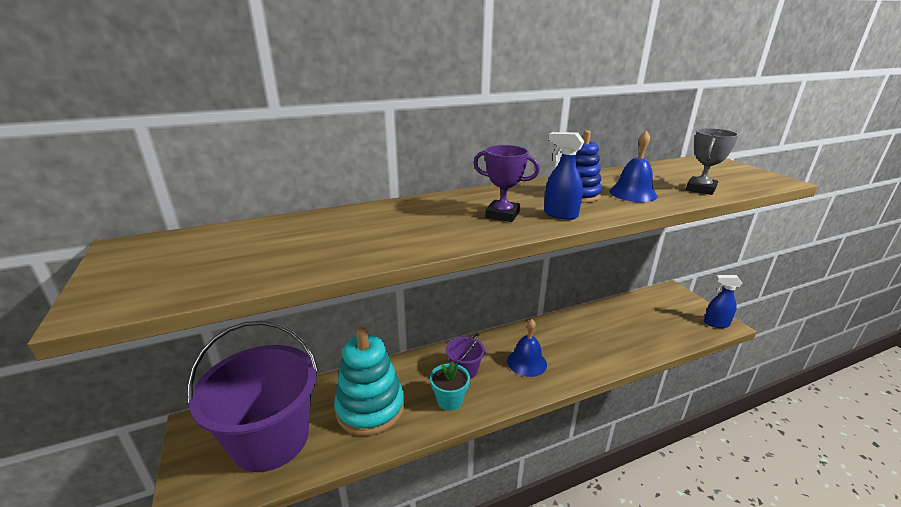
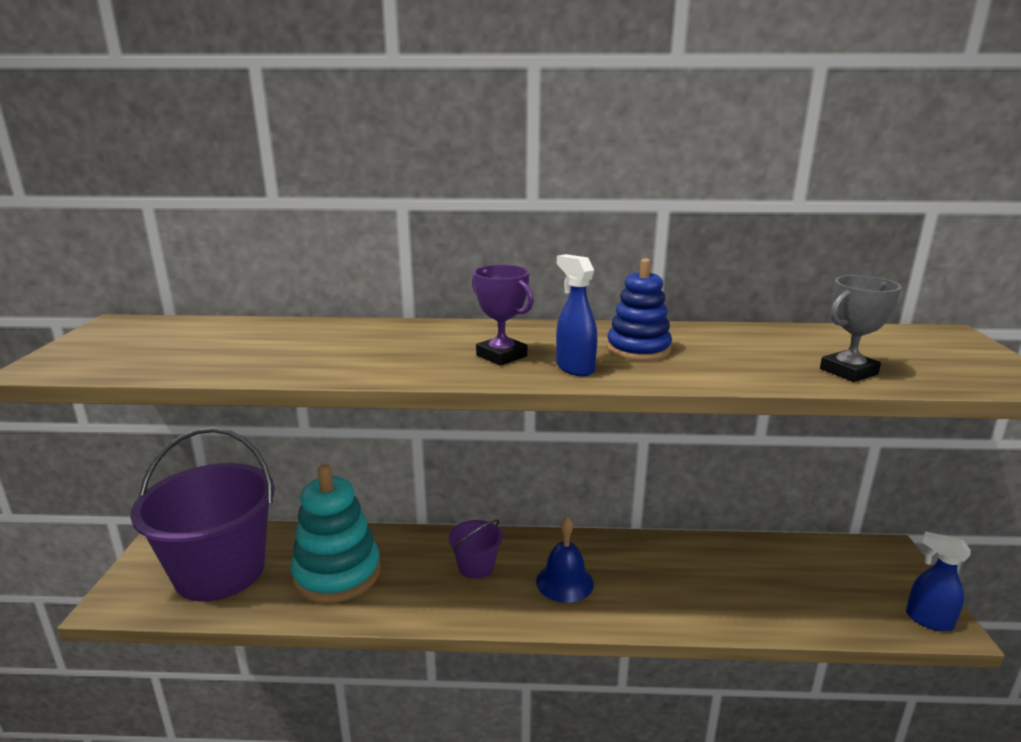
camera: 25 degrees right, 5 degrees down
(449, 400) = (430, 595): turquoise flower pot -> none
(633, 193) = (724, 360): blue bell -> none

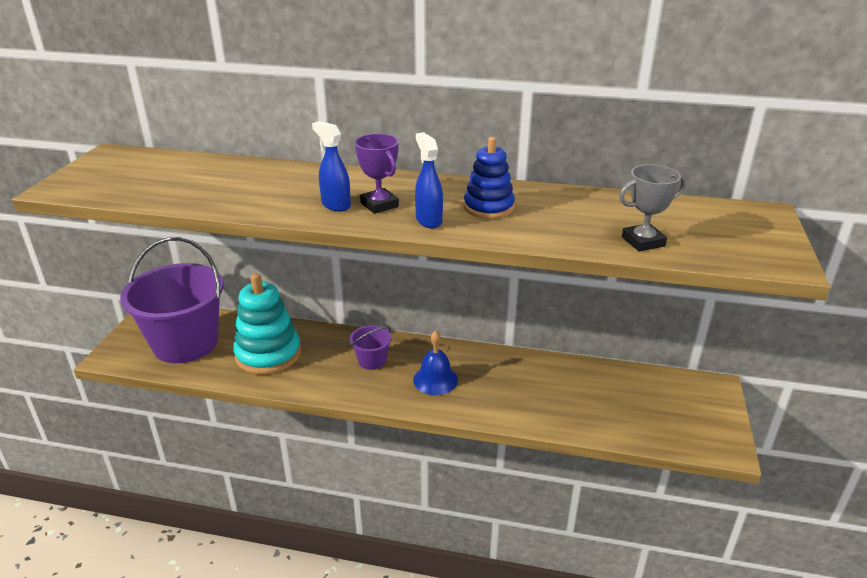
camera: 10 degrees right, 10 degrees up
(928, 620) = (713, 442): blue spray bottle -> blue spray bottle (335, 205)

